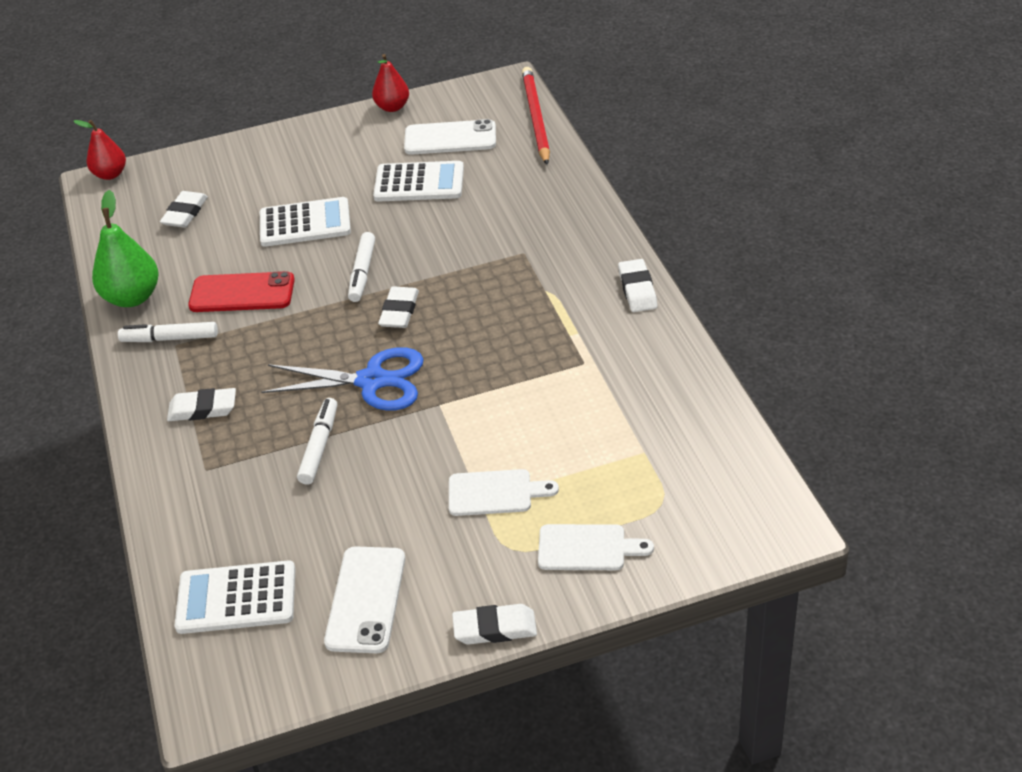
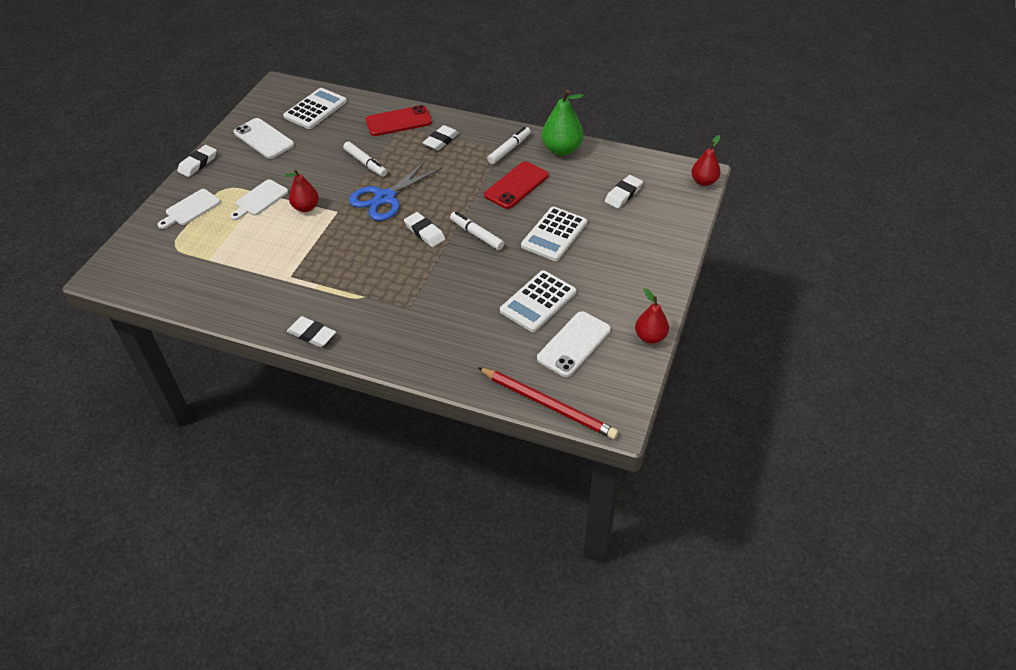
camera: 125 degrees right, 5 degrees up
(185, 213) = (623, 194): white eraser -> white eraser turned 75 degrees clockwise
(191, 479) = (399, 121): none -> red phone
(462, 437) = (306, 207): none -> red pear

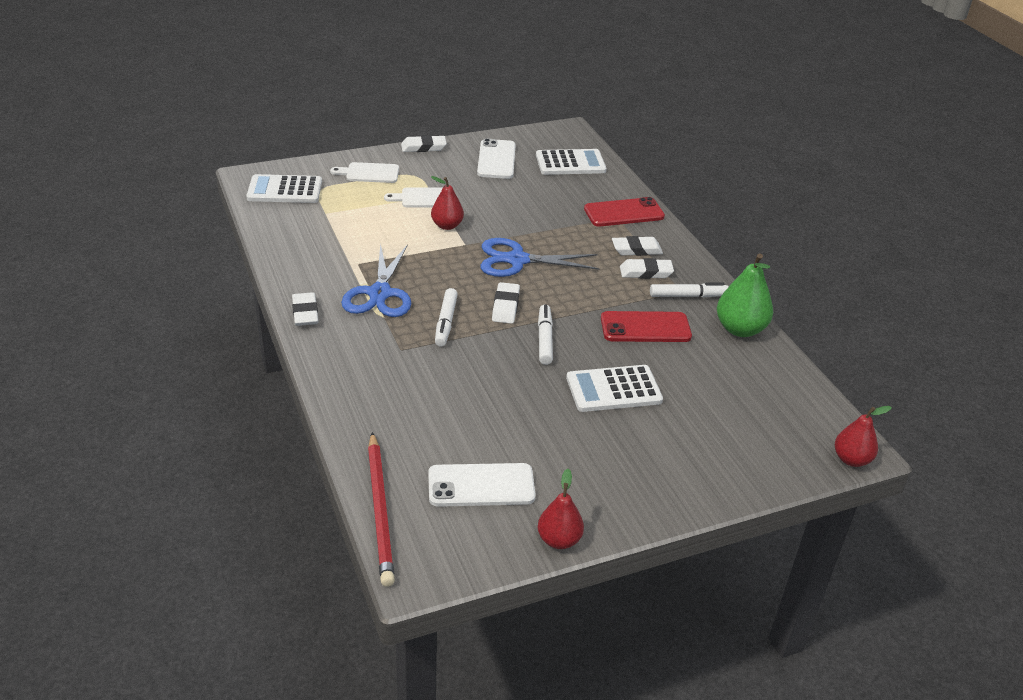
camera: 45 degrees right, 10 degrees down
(338, 284) = (380, 293): none -> blue scissors
(365, 163) = (544, 225): white marker -> white marker (445, 322)
(399, 121) = (624, 213): red phone -> red phone turned 45 degrees counterclockwise
(538, 301) = (508, 428): white calculator -> white calculator (285, 190)
(623, 194) = (740, 407): white eraser -> white eraser (646, 272)

